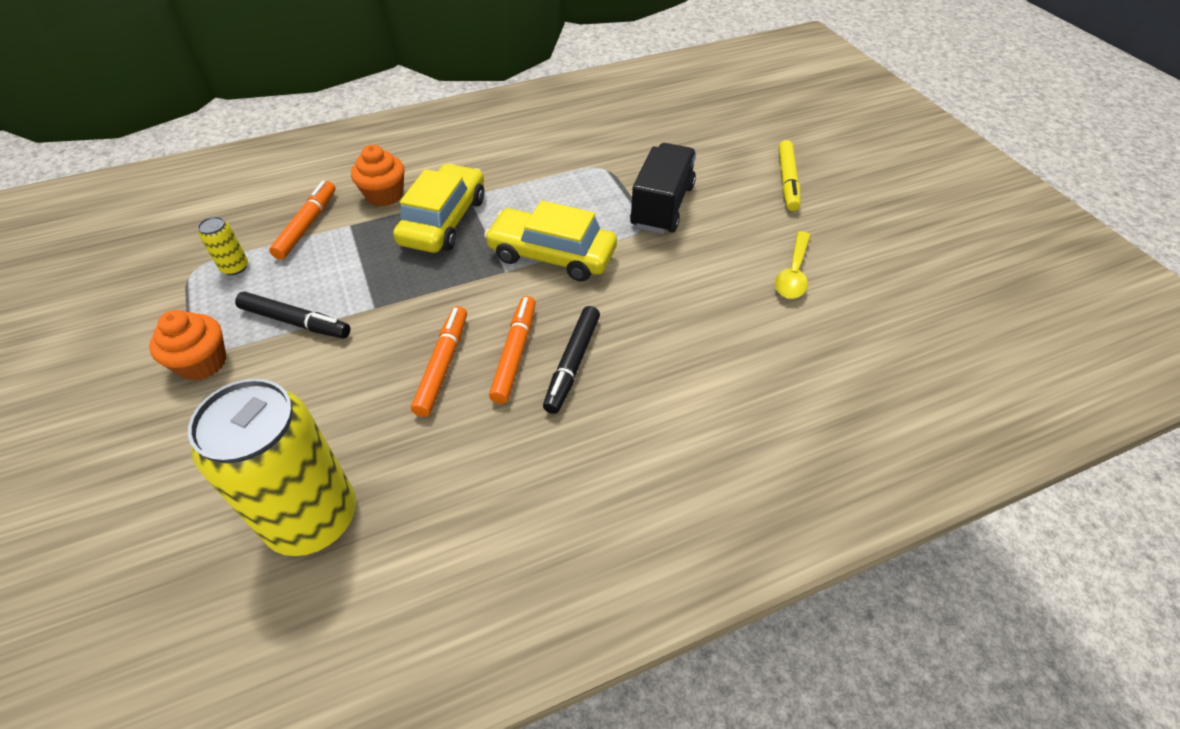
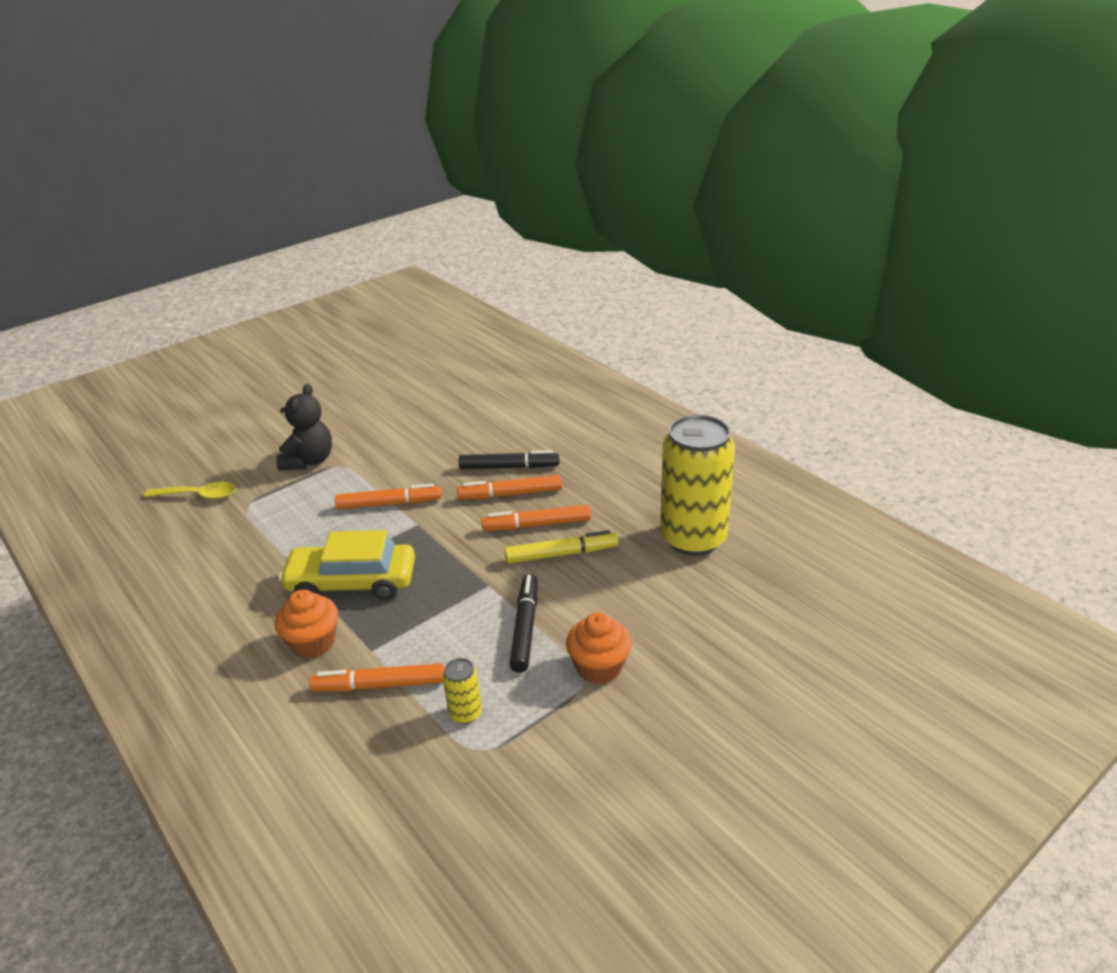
camera: 105 degrees left, 15 degrees down
(552, 255) = (389, 504): yellow car -> orange marker
(662, 206) = (309, 461): black truck -> black teddy bear
(787, 181) = (265, 408): yellow marker -> yellow marker (561, 554)
(793, 273) = (384, 395): yellow spoon -> yellow spoon (198, 495)

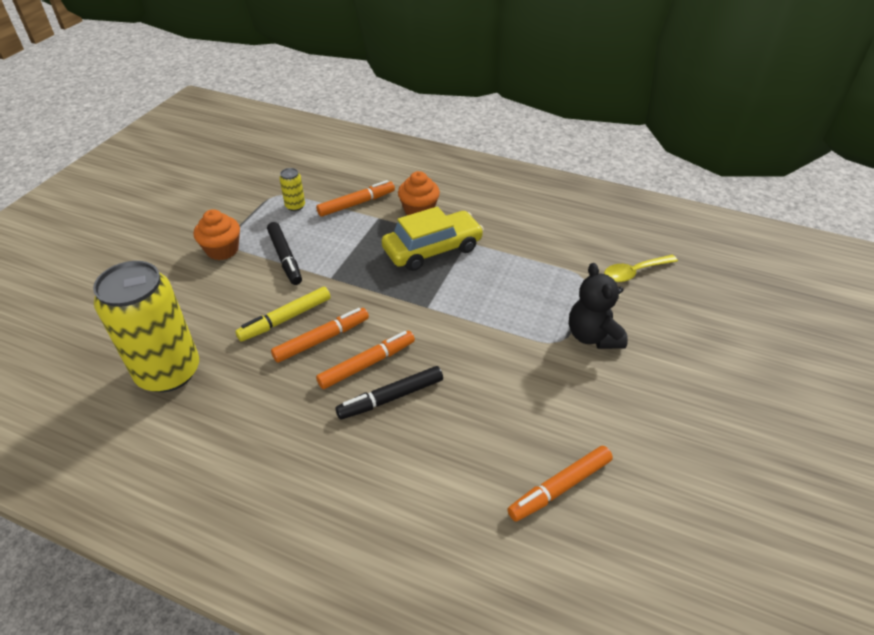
camera: 150 degrees right, 10 degrees up
(389, 504) = (469, 317): orange marker -> orange marker (560, 487)

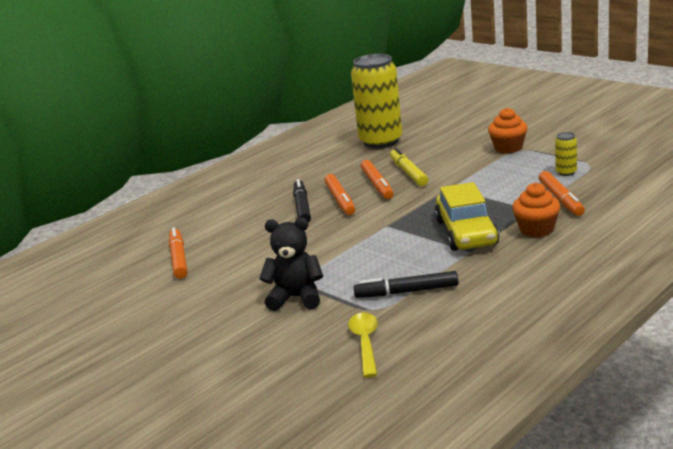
camera: 115 degrees right, 20 degrees down
(285, 258) = (485, 170): black marker -> black marker (406, 292)

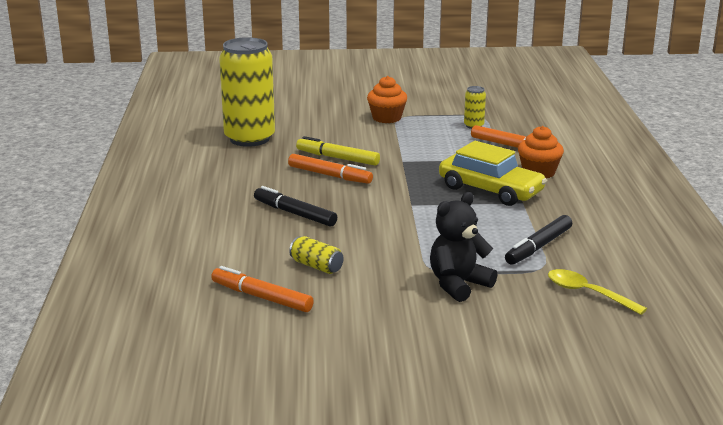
camera: 50 degrees left, 0 degrees up
(244, 249) = (316, 266): none -> yellow can
(340, 200) = (321, 197): orange marker -> none

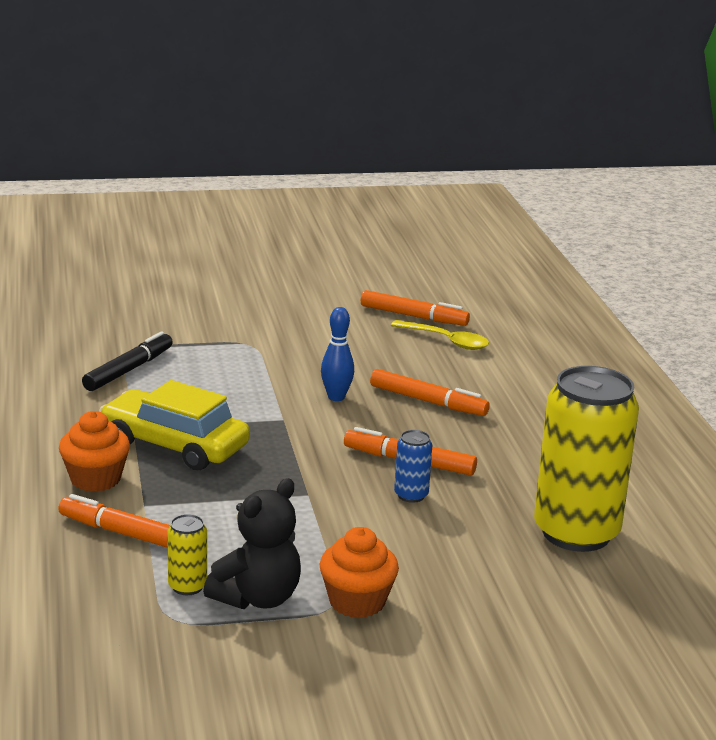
camera: 170 degrees right, 0 degrees up
(294, 213) = (428, 401): black marker -> orange marker
(316, 266) = (373, 344): yellow can -> none
(337, 158) = (411, 495): yellow marker -> blue can
(366, 219) = (336, 397): none -> blue bowling pin
(458, 285) = (222, 331): black teddy bear -> black teddy bear (257, 598)
(587, 293) = (92, 326): yellow spoon -> yellow spoon (446, 341)

